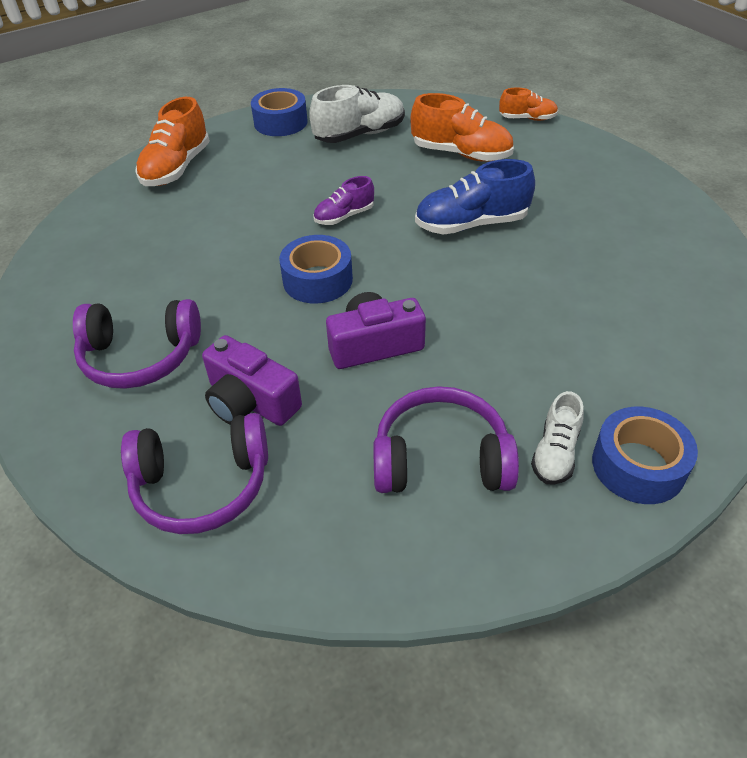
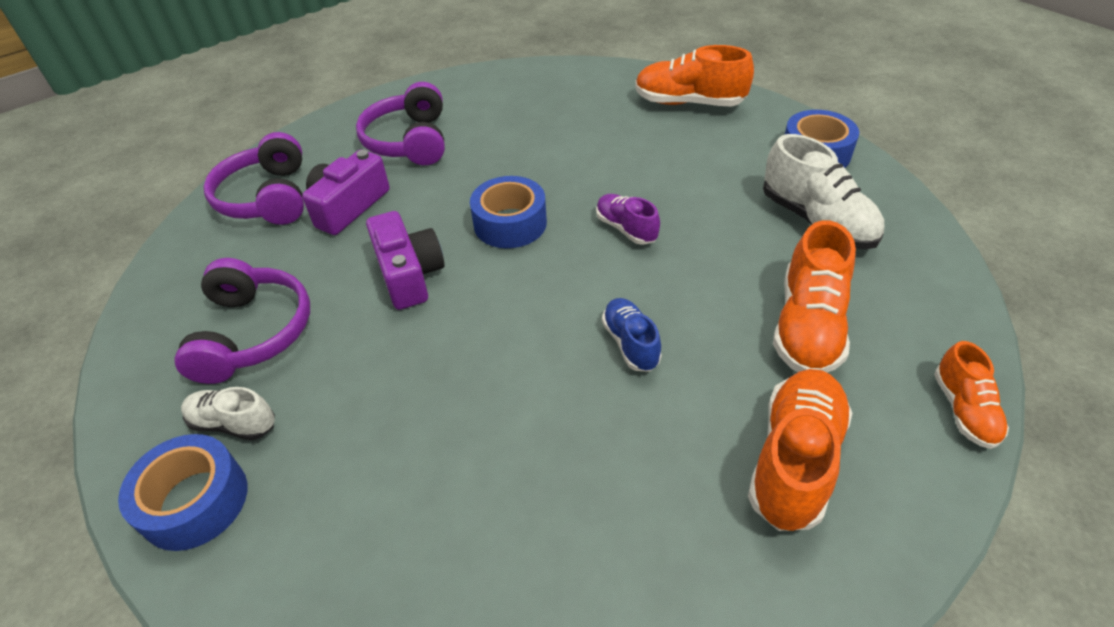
camera: 85 degrees right, 0 degrees up
(471, 224) = (630, 343): blue shoe -> blue shoe, size x0.59
(565, 174) = (794, 460): none -> orange shoe

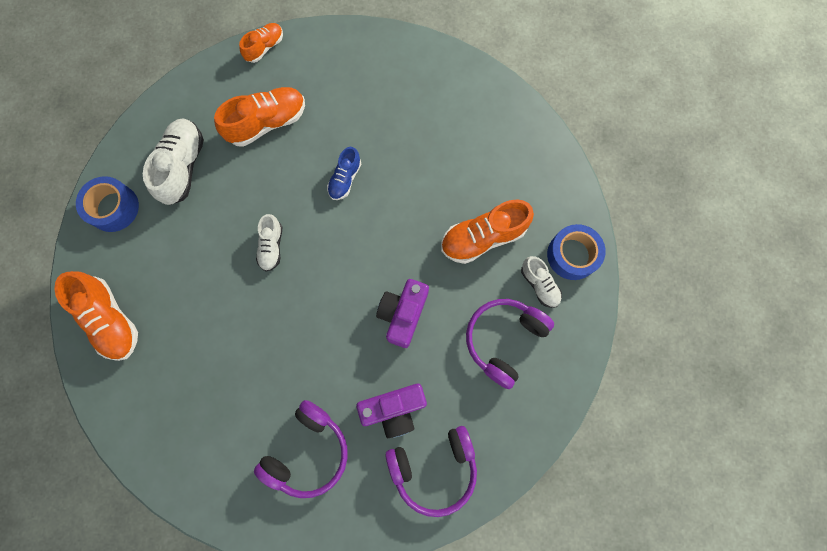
camera: 140 degrees left, 30 degrees up
(267, 197) = (434, 468): purple headphones -> purple headphones turned 45 degrees clockwise
(510, 223) = (322, 306): blue tape -> none
(626, 229) = (271, 246): purple shoe -> white shoe
(794, 460) = (344, 83): orange shoe -> orange shoe (483, 237)

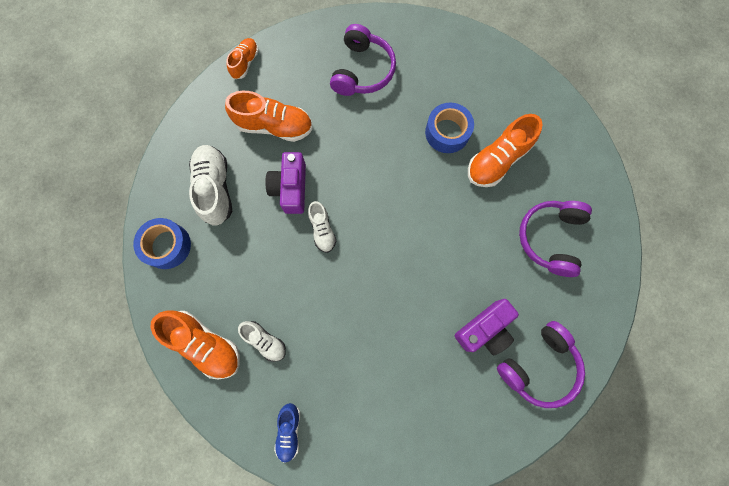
camera: 20 degrees left, 0 degrees up
(267, 123) = (274, 126): orange shoe -> orange shoe turned 60 degrees clockwise
(308, 451) = (427, 393): purple headphones -> purple headphones (362, 71)
(345, 179) = (361, 151): blue shoe -> blue shoe (289, 431)
(403, 314) = (458, 247): purple camera -> purple camera (290, 188)
(539, 285) = (560, 182): white shoe -> white shoe (265, 341)
(572, 255) = (576, 149): blue tape -> blue tape (447, 132)

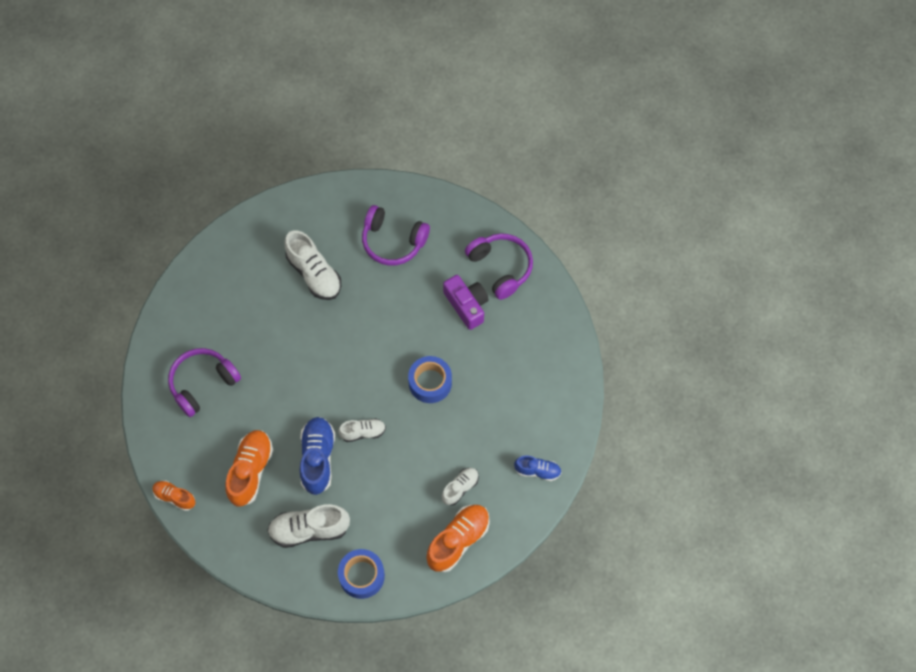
camera: 85 degrees left, 10 degrees down
(290, 188) = (318, 459): purple camera -> blue shoe
(362, 71) = (202, 383): purple headphones -> purple headphones turned 60 degrees counterclockwise
(447, 132) = (280, 313): blue tape -> blue tape (430, 382)
(497, 160) = (314, 273): orange shoe -> white shoe

